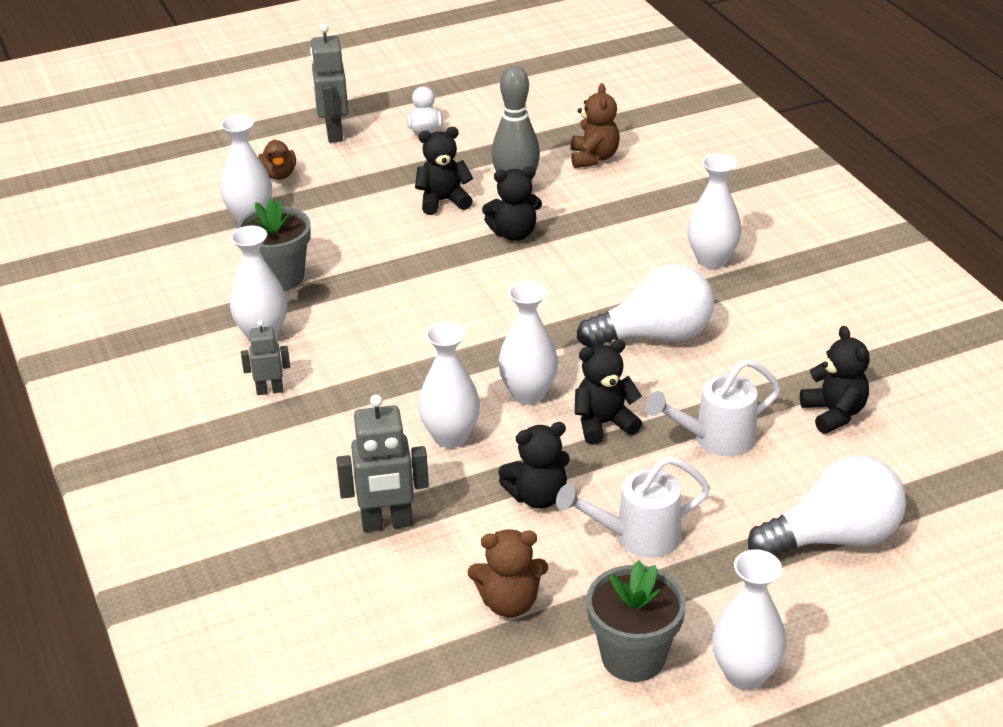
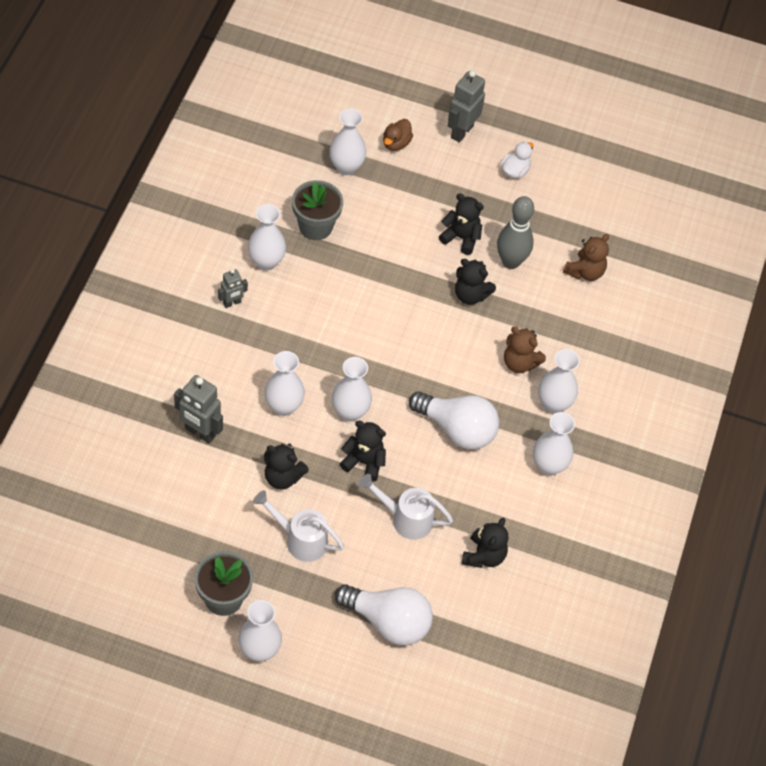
camera: 35 degrees right, 20 degrees up
(270, 390) = (232, 303): grey robot -> grey robot turned 120 degrees clockwise
(509, 603) = (204, 523): brown teddy bear -> brown teddy bear (520, 363)
(779, 305) = (548, 465): none -> white vase

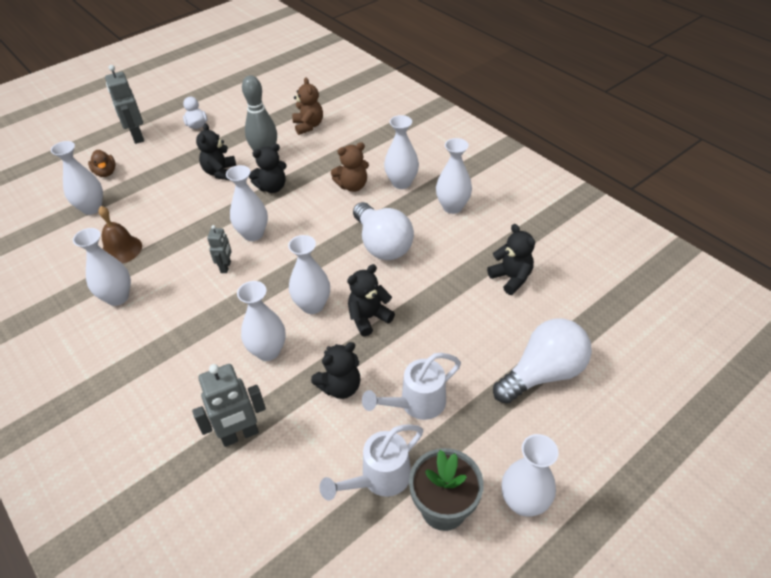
camera: 50 degrees left, 10 degrees down
(232, 303) = (131, 341): grey robot -> grey robot (226, 267)
(315, 226) = (121, 249): grey flower pot -> brown bell
(400, 316) = (253, 234): none -> white vase
(406, 518) = (444, 314): white watering can -> white watering can (379, 478)
(457, 429) = (382, 244): white light bulb -> white light bulb turned 90 degrees clockwise
(461, 238) = (220, 172): black teddy bear -> black teddy bear turned 60 degrees counterclockwise

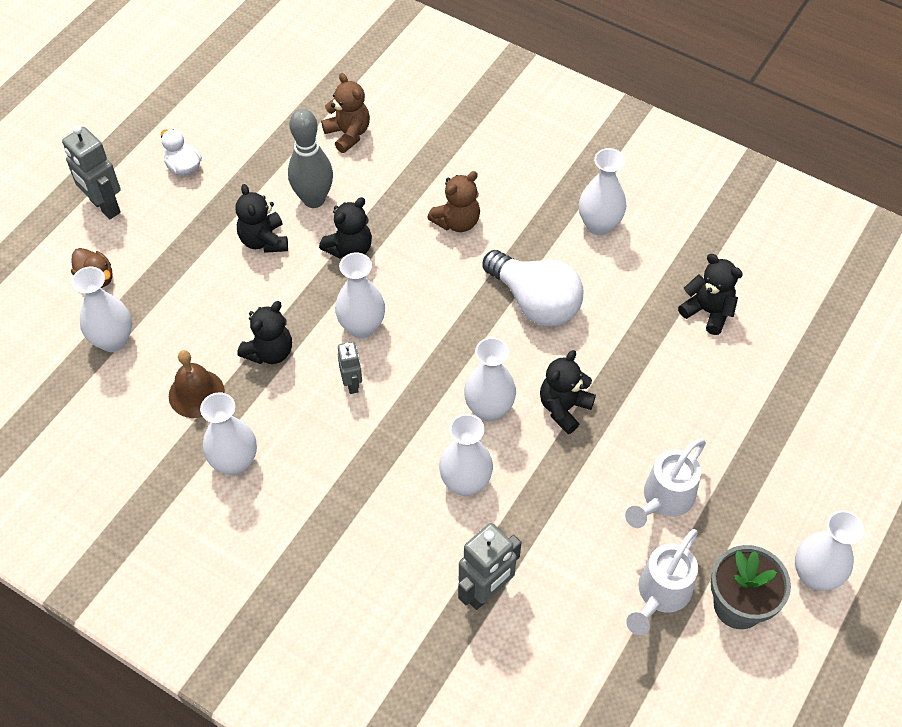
camera: 20 degrees left, 10 degrees up
(340, 386) = (571, 503): black teddy bear -> black teddy bear (269, 352)
(401, 183) = (519, 202): white vase -> none
(543, 373) = (785, 425): white light bulb -> none

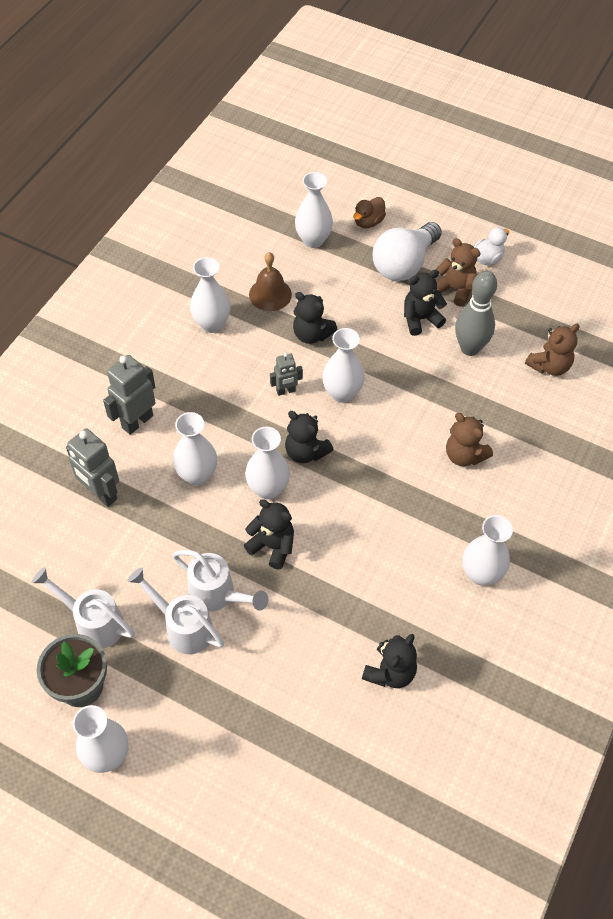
camera: 85 degrees right, 0 degrees up
(104, 206) = (437, 216): grey robot -> grey robot (137, 421)
(225, 202) = (455, 289): none -> brown teddy bear
(349, 248) = (421, 378): black teddy bear -> black teddy bear (305, 452)
(535, 302) = (383, 521): white light bulb -> white light bulb (404, 264)
(624, 464) = (217, 595): none -> white watering can

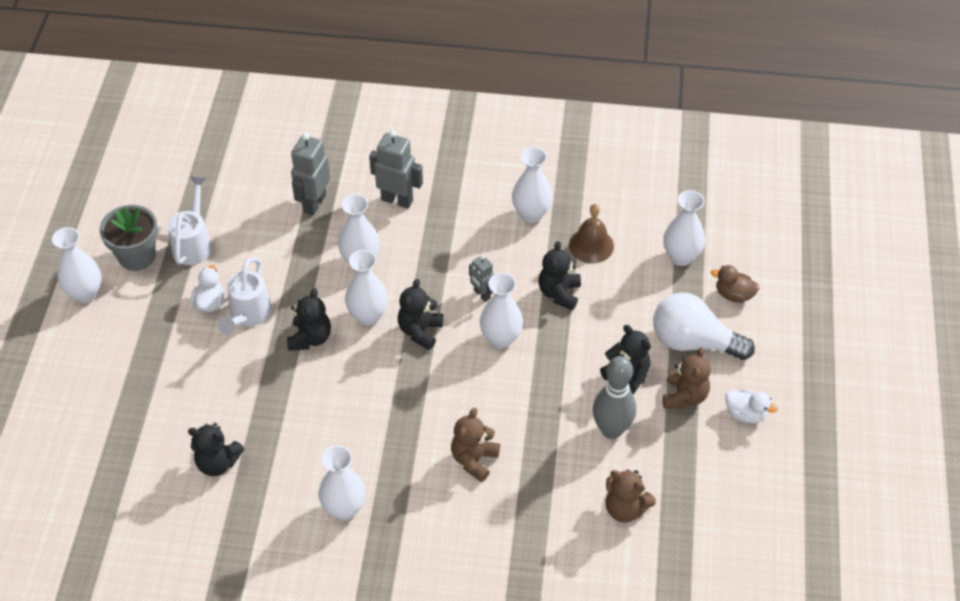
camera: 70 degrees right, 5 degrees down
(183, 627) = (210, 302): white watering can -> white duck

